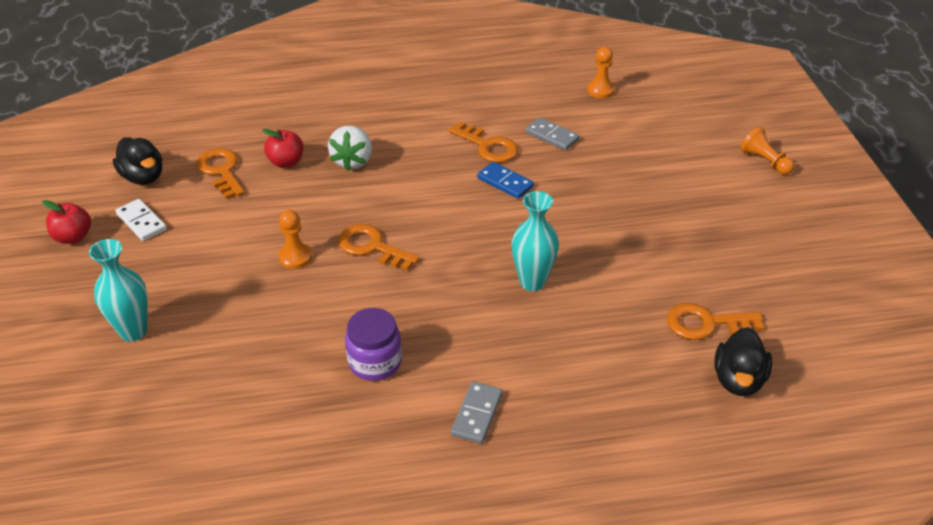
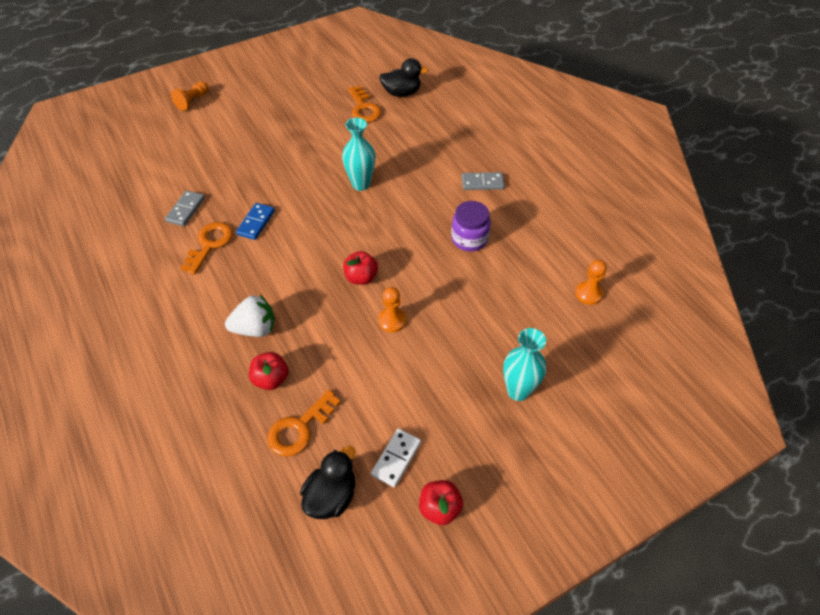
camera: 110 degrees left, 10 degrees up
(372, 247) = (361, 277): orange key -> red apple
(600, 90) = (110, 194): orange pawn -> orange pawn (588, 294)

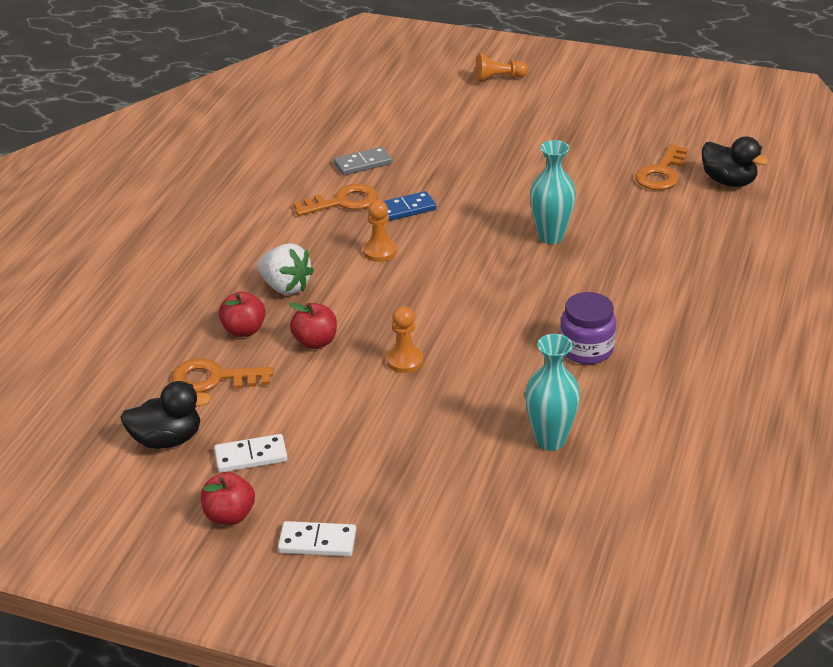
camera: 50 degrees right, 15 degrees down
(361, 277) = (430, 310): red apple -> red apple (315, 342)
(482, 183) = (684, 312): grey domino -> none
(507, 475) = (317, 541): none -> white domino
(518, 391) = (429, 495): turquoise vase -> turquoise vase (550, 440)
(588, 294) = (636, 479): orange pawn -> orange pawn (379, 252)

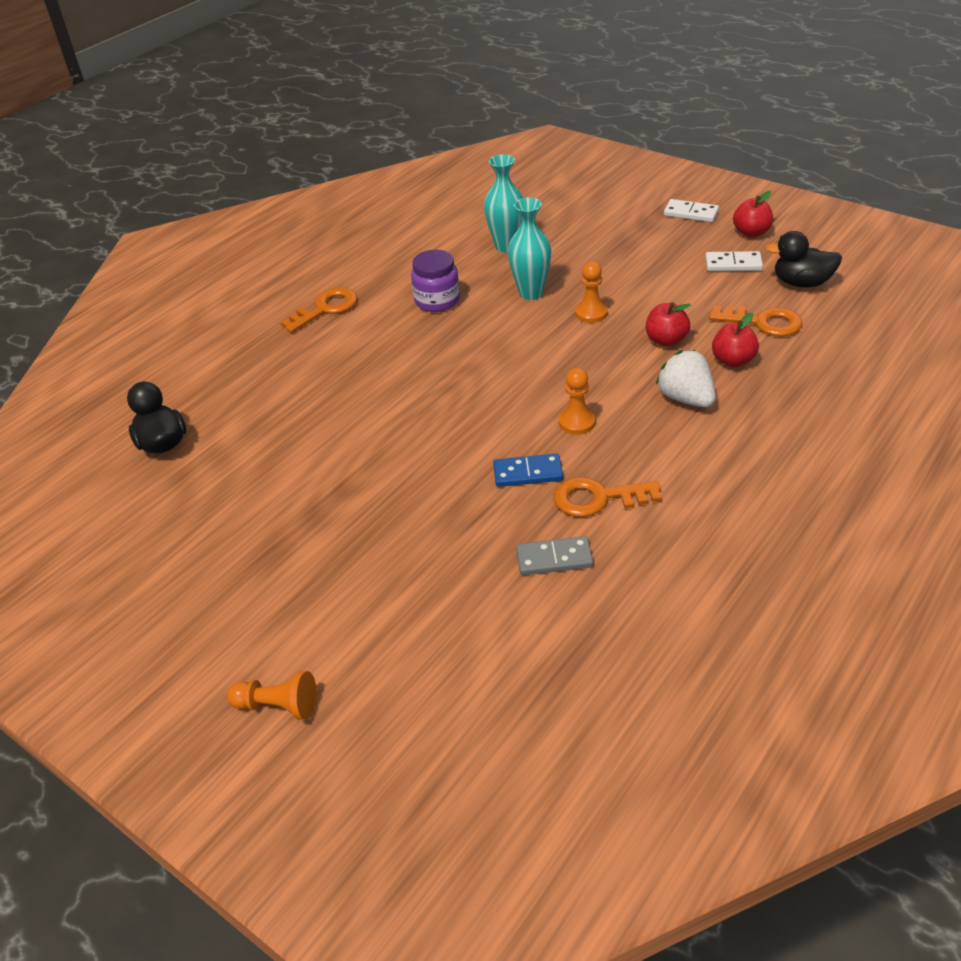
camera: 160 degrees left, 5 degrees up
(551, 237) = (393, 409): turquoise vase -> turquoise vase (531, 293)
(661, 173) = (218, 468): orange key -> orange key (325, 309)

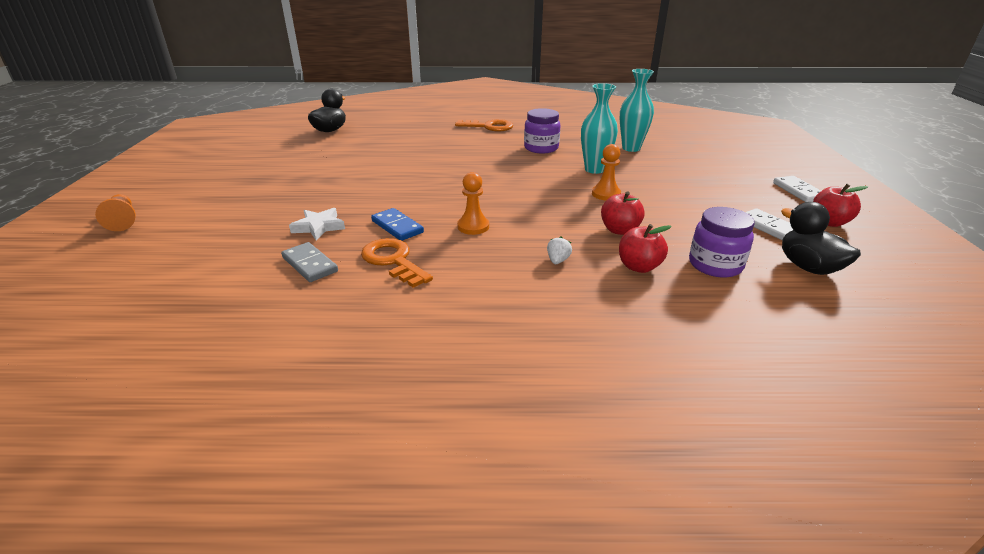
camera: 50 degrees right, 10 degrees down
(472, 531) = (319, 227): none -> white star
(686, 398) = (558, 260): white strawberry -> white strawberry, size x0.48
(762, 322) = (715, 265): orange key -> purple jar

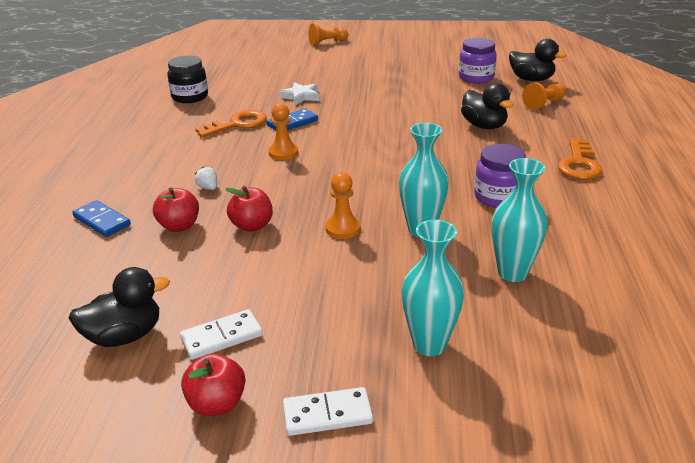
camera: 95 degrees right, 0 degrees up
(276, 314) = (190, 97): none -> black jar
(309, 264) = (244, 99): grey domino -> none
(384, 129) = (543, 104): none -> orange pawn
(422, 148) = (484, 126): none -> black duck
(558, 260) = (208, 188): white strawberry -> white strawberry turned 150 degrees counterclockwise
(654, 320) = (102, 221): none -> blue domino
(715, 265) = (161, 271): purple jar -> purple jar (476, 78)
(716, 168) = (429, 344): none -> turquoise vase

